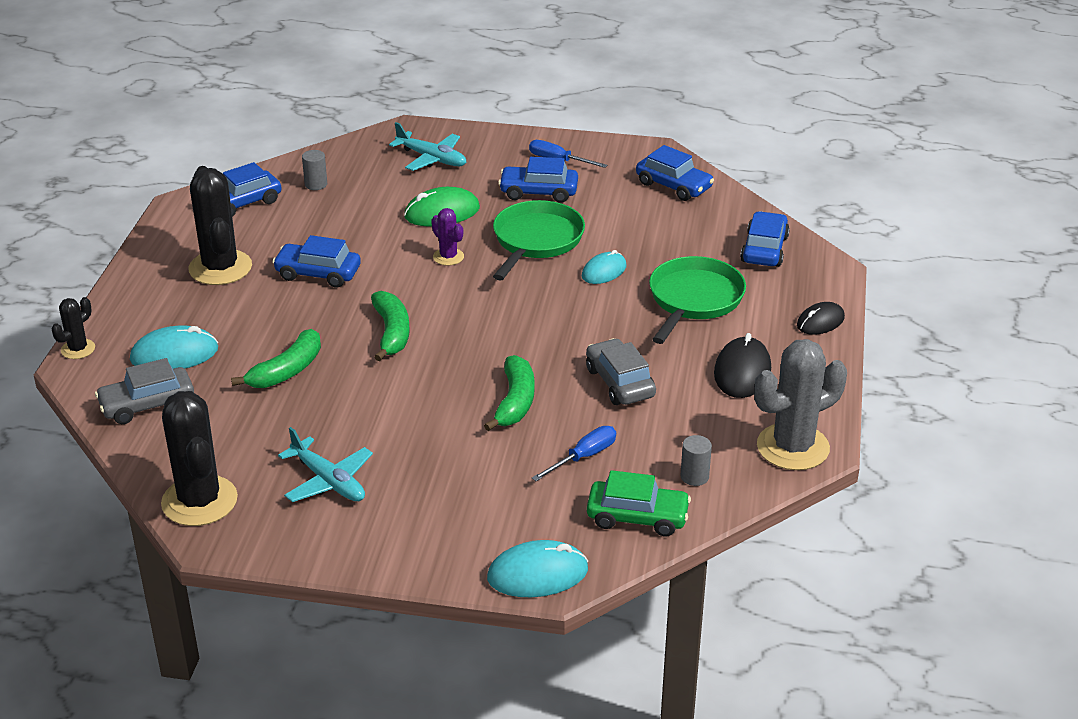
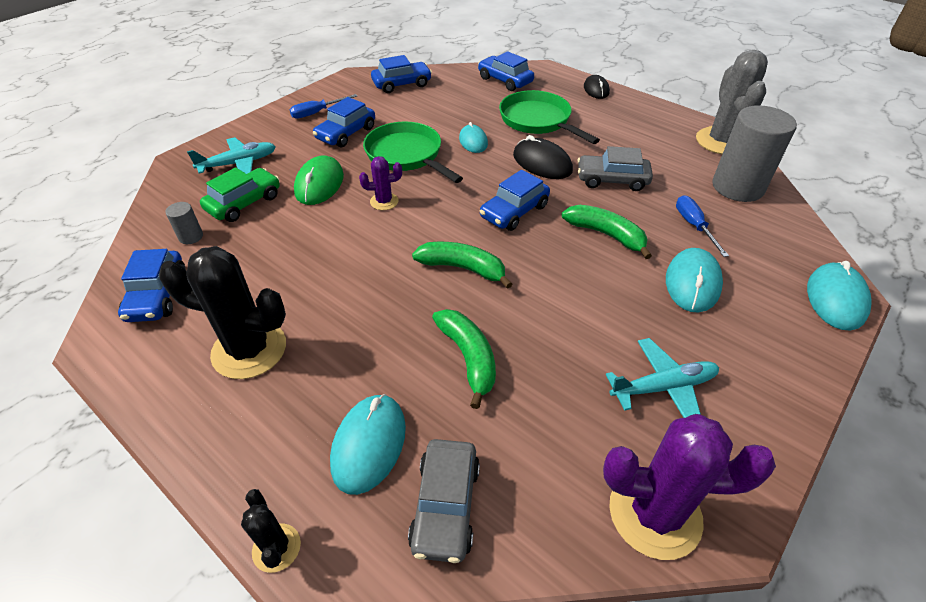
camera: 60 degrees left, 10 degrees up
(199, 501) = (654, 513): black cactus -> purple cactus
(318, 273) = (331, 283): blue car -> blue car (514, 211)
(484, 473) = (692, 283): none -> turquoise mouse
(637, 517) = (776, 226): green car -> green car (244, 203)
(694, 476) = (737, 187): grey cylinder -> grey cylinder, size x2.35
(742, 372) = (630, 131): black mouse -> black mouse (542, 163)

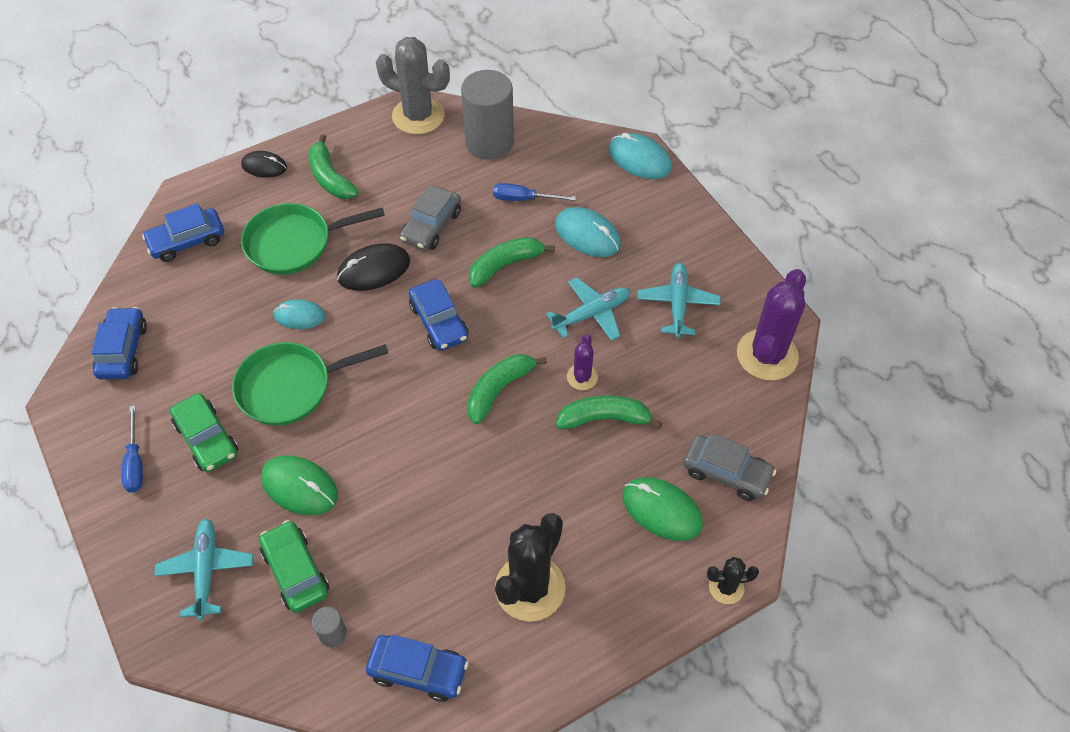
camera: 70 degrees left, 10 degrees up
(346, 133) = (207, 439): blue car -> green car
(369, 444) = (661, 510): turquoise mouse -> green mouse
(384, 201) = (365, 430): purple cactus -> purple cactus (582, 377)
(594, 312) = (591, 314): none -> turquoise plane
(613, 118) = (330, 178): none -> green banana

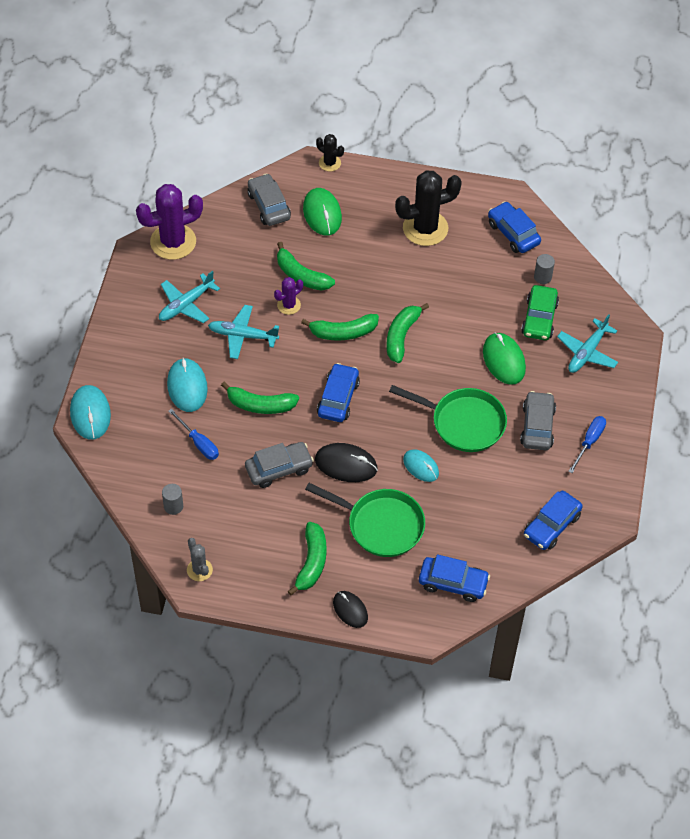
camera: 140 degrees left, 0 degrees up
(207, 439) = (537, 426): green car -> grey car
(418, 116) = (199, 570): grey cactus -> grey cactus, size x0.50
(435, 431) = (401, 336): none -> green banana
(489, 142) = (173, 506): grey cylinder -> grey cylinder, size x0.43

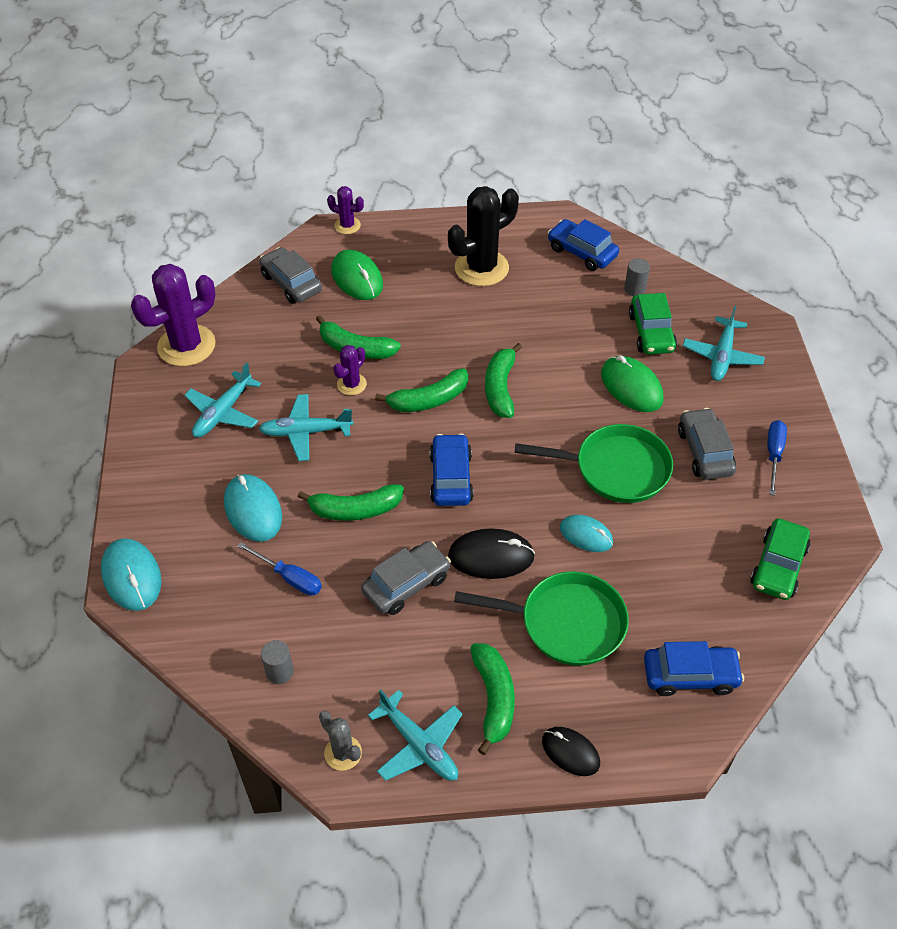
camera: 15 degrees left, 5 degrees down
(251, 578) = (419, 745): none -> turquoise plane
(329, 163) = (347, 225): black cactus -> purple cactus
(551, 525) = (778, 566): blue car -> green car

